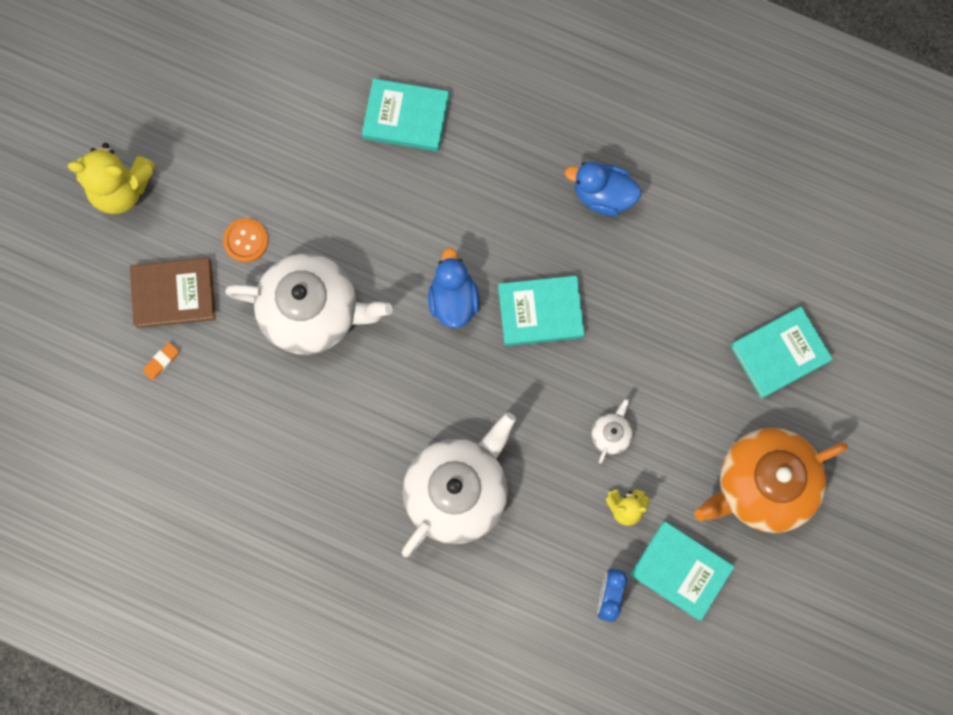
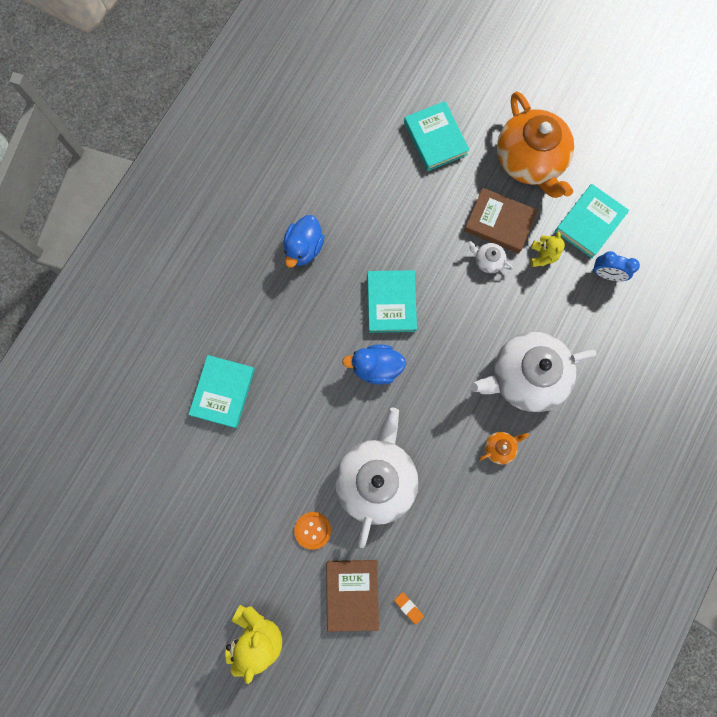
camera: 85 degrees left, 0 degrees up
(362, 462) = (500, 448): none -> orange teapot
(458, 491) = (525, 376): white teapot -> white teapot turned 60 degrees counterclockwise
(667, 447) = (499, 222): none -> brown book

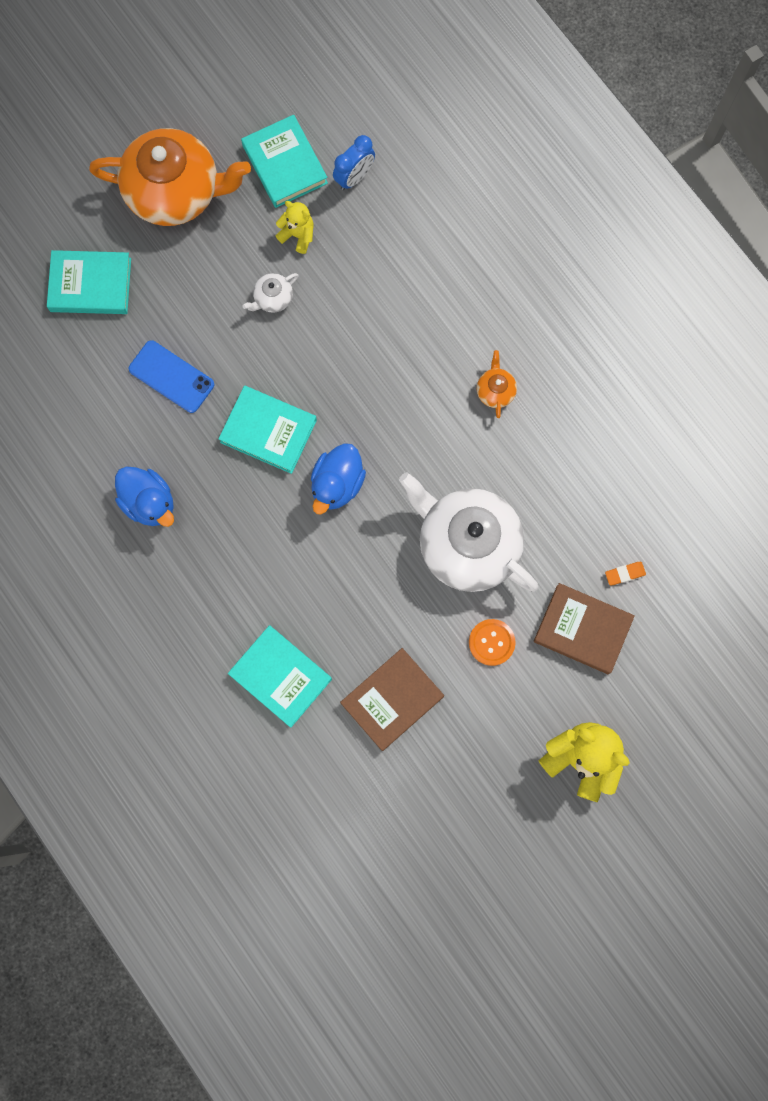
camera: 65 degrees left, 0 degrees up
(398, 220) = (171, 377): none -> blue phone
(499, 222) = (233, 263): brown book -> brown book (392, 699)
(525, 376) = (428, 323): white teapot -> none

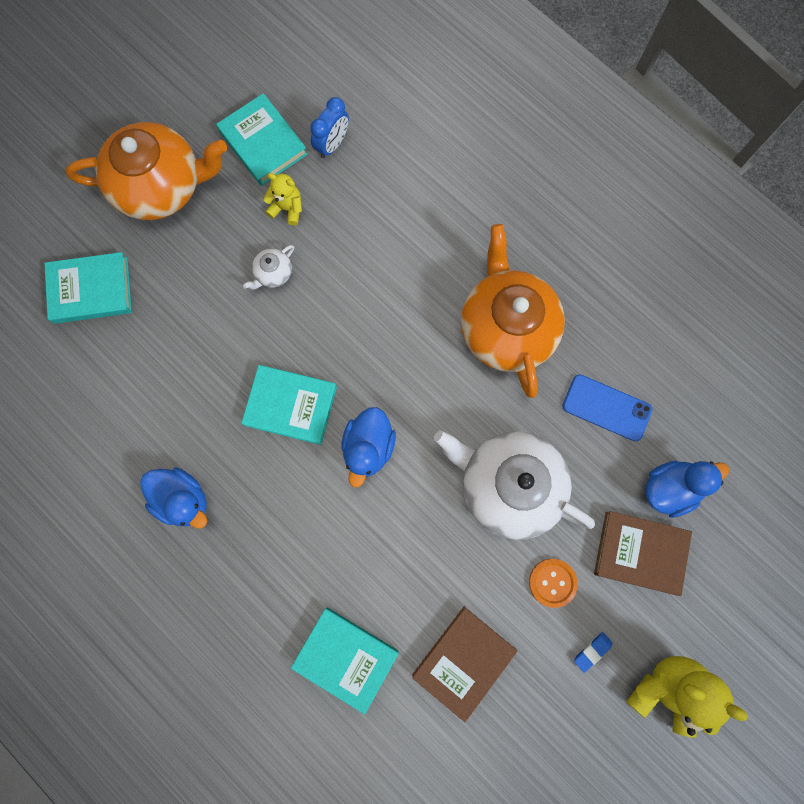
camera: 10 degrees left, 0 degrees up
(171, 377) = (185, 368): blue phone -> blue phone (606, 408)
(495, 391) = (506, 327): orange teapot -> orange teapot, size x2.49
(517, 712) = (592, 651): none -> blue eraser
(624, 574) = (670, 488): orange eraser -> blue duck

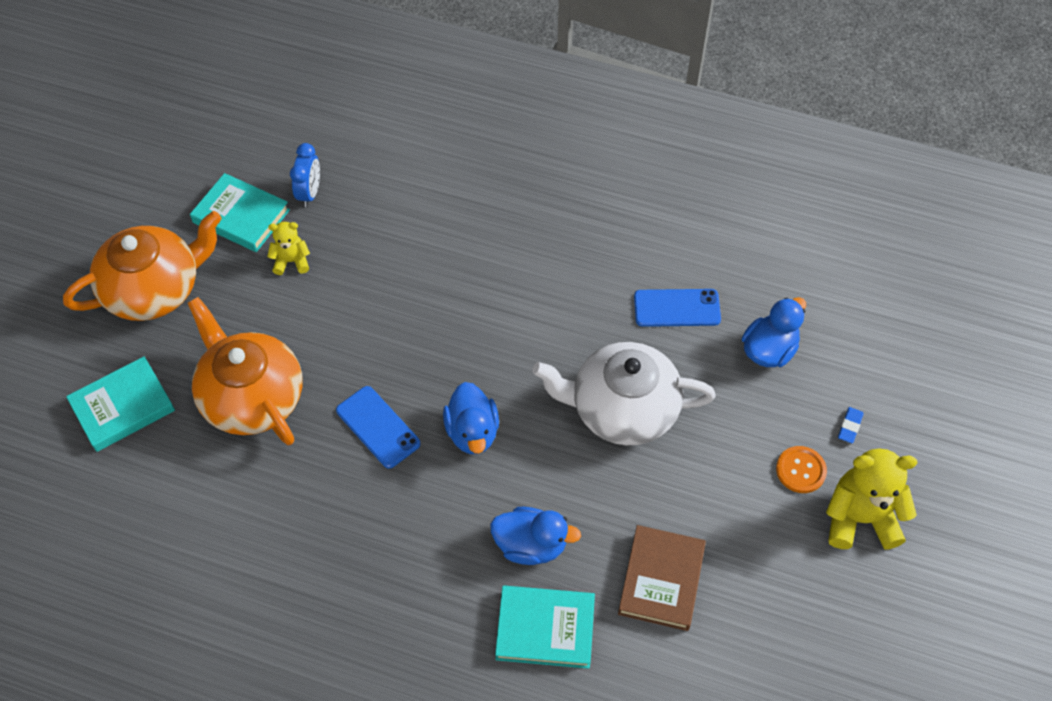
camera: 25 degrees left, 20 degrees down
(183, 499) = (308, 556): blue duck -> blue duck (531, 545)
(273, 273) = (304, 321): white teapot -> none
(291, 406) = (378, 427): turquoise book -> blue phone
(506, 327) = (551, 279): orange teapot -> orange teapot (252, 397)
(552, 582) = (707, 474): orange button -> orange button (800, 470)
(592, 651) = (775, 516): blue eraser -> blue eraser (850, 426)
(640, 552) = (772, 414): brown book -> none

